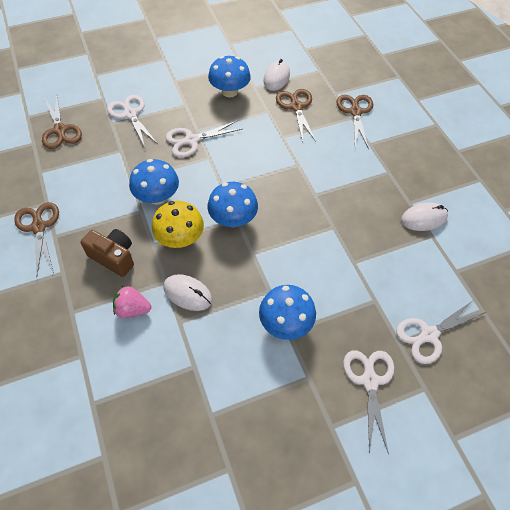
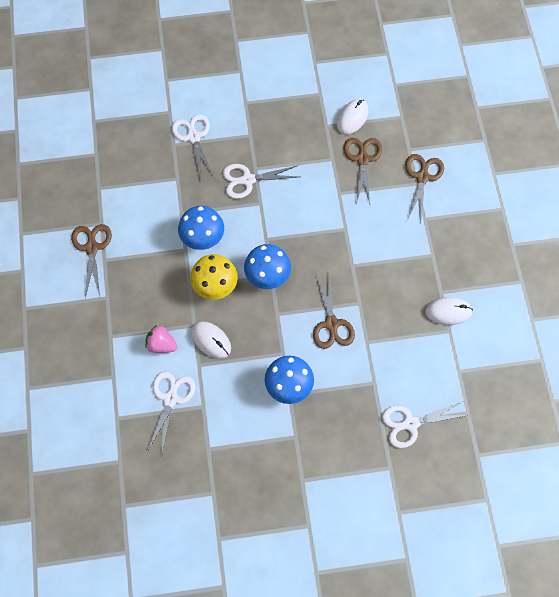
camera: 15 degrees right, 10 degrees up
(60, 130) = (123, 143): brown scissors -> brown scissors (331, 324)
(113, 257) = (153, 292): brown camera -> none
(229, 91) = (299, 127): blue mushroom -> none
(370, 381) = (345, 451): white scissors -> white scissors (170, 399)

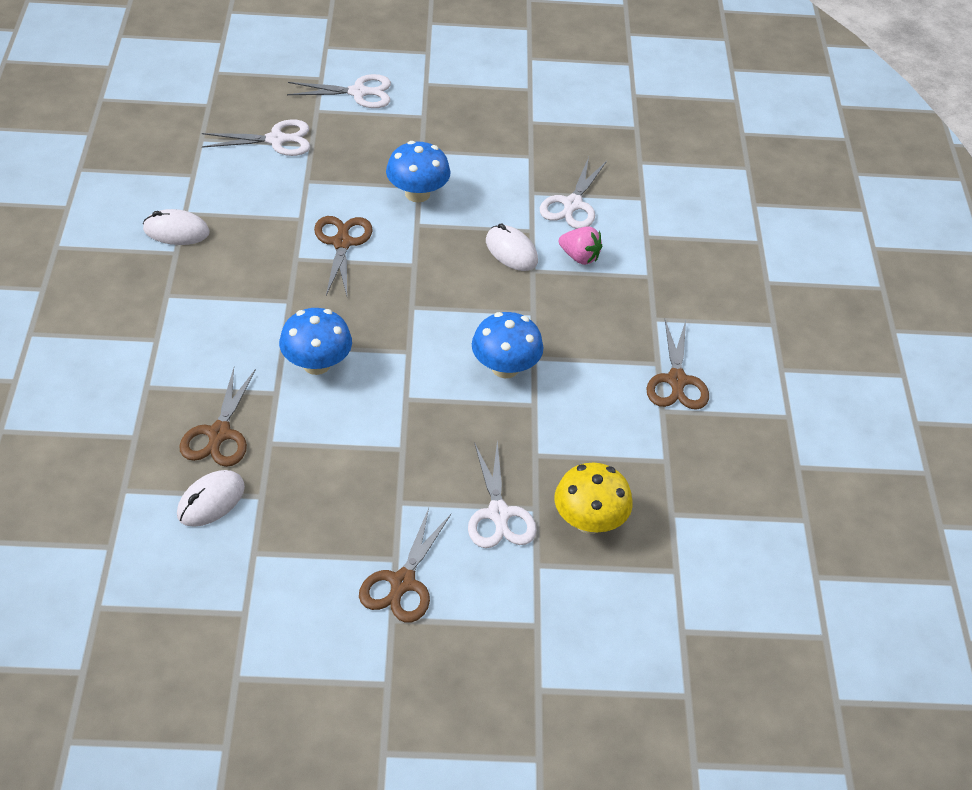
camera: 175 degrees left, 20 degrees down
(215, 285) = (495, 308): yellow mushroom -> yellow mushroom (589, 521)
(248, 180) = (418, 434): white scissors -> white scissors (358, 92)
(267, 275) = (417, 308): blue mushroom -> blue mushroom (316, 364)
(422, 177) = (133, 393): brown scissors -> brown scissors (402, 582)

